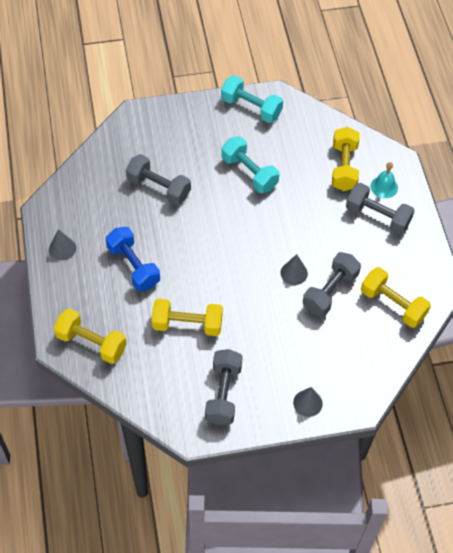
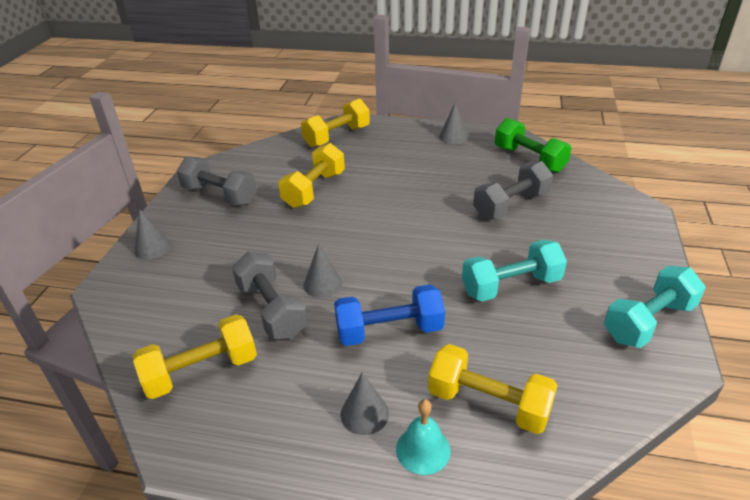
camera: 115 degrees right, 20 degrees down
(85, 187) = (529, 159): none -> green dumbbell
(133, 266) = (408, 171): blue dumbbell -> blue dumbbell (389, 331)
(377, 216) = (364, 414): grey dumbbell -> grey cone

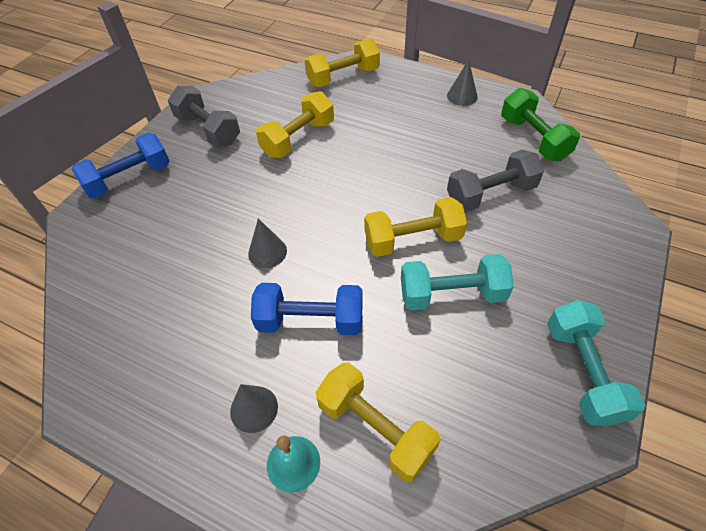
camera: 15 degrees right, 15 degrees up
(152, 247) = (129, 179): grey cone -> blue dumbbell
(201, 371) = (127, 325): yellow dumbbell -> yellow dumbbell (413, 240)
(272, 310) = (210, 272): grey dumbbell -> none
(648, 322) = (583, 372): turquoise dumbbell -> turquoise dumbbell turned 75 degrees counterclockwise

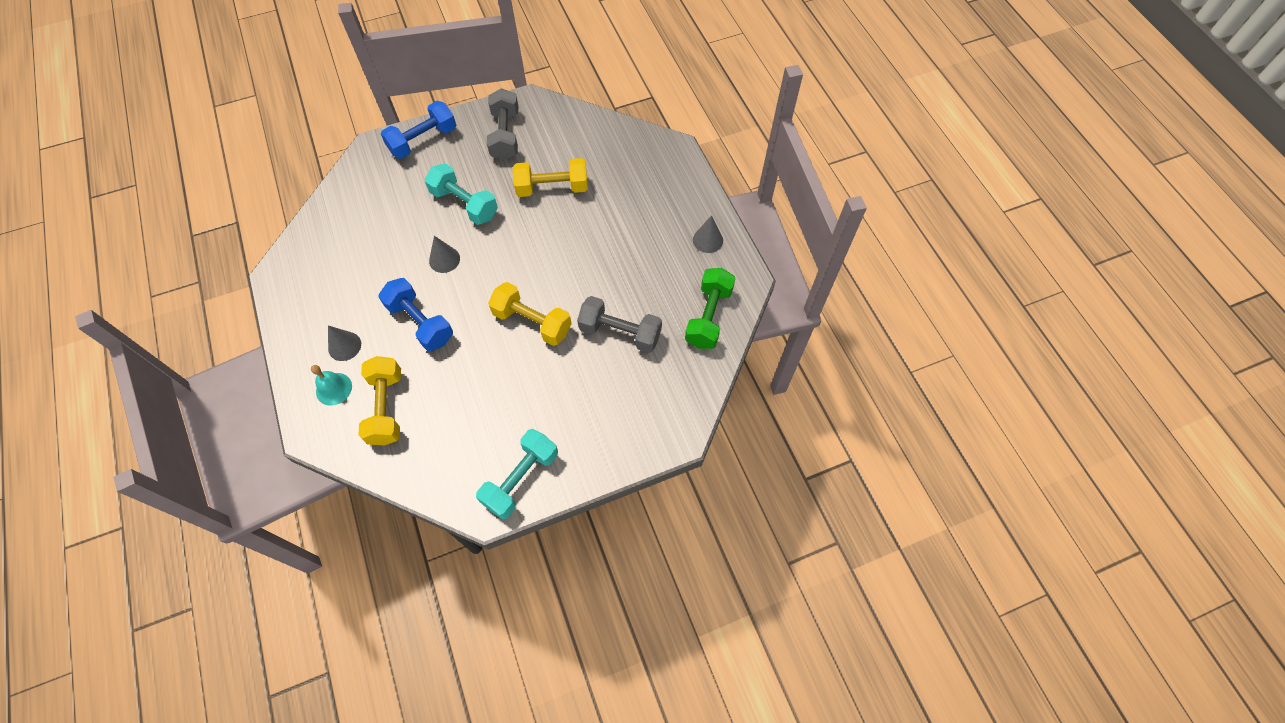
camera: 40 degrees right, 10 degrees up
(129, 179) = (423, 140): blue dumbbell -> blue dumbbell turned 45 degrees counterclockwise
(343, 77) = (644, 155): yellow dumbbell -> none
(452, 294) = (510, 375): turquoise dumbbell -> turquoise dumbbell (465, 204)

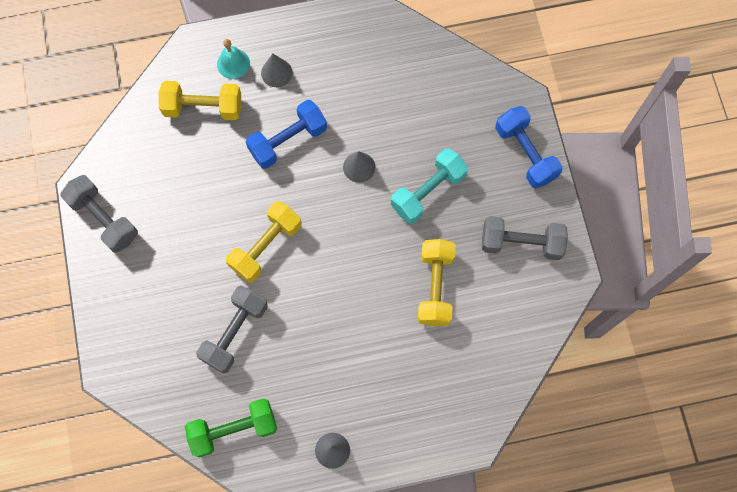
camera: 100 degrees right, 10 degrees up
(521, 479) = (104, 219): turquoise dumbbell -> grey dumbbell
(708, 317) = (234, 429): green dumbbell -> green dumbbell turned 45 degrees counterclockwise

